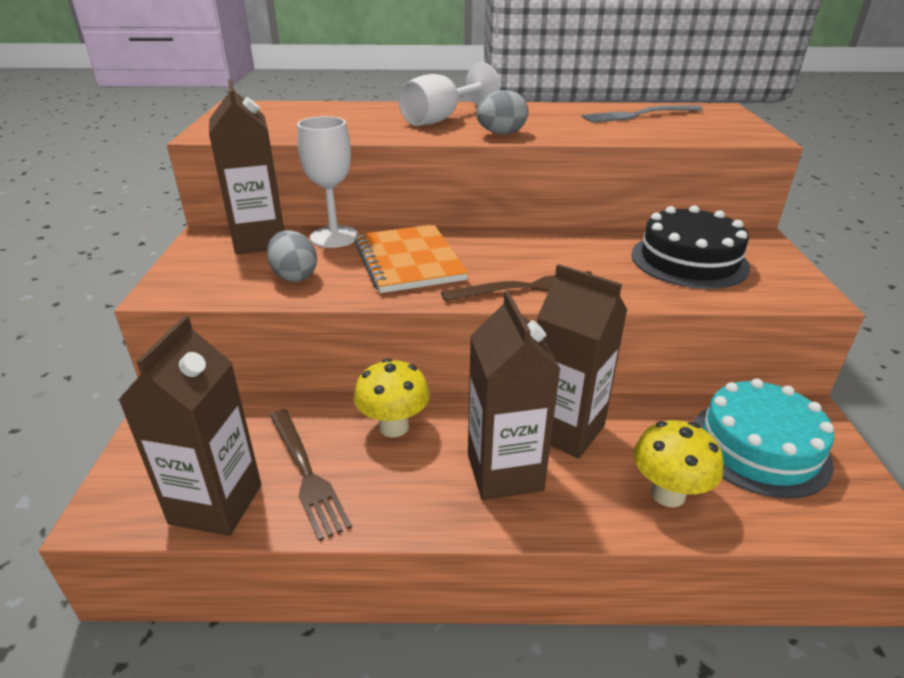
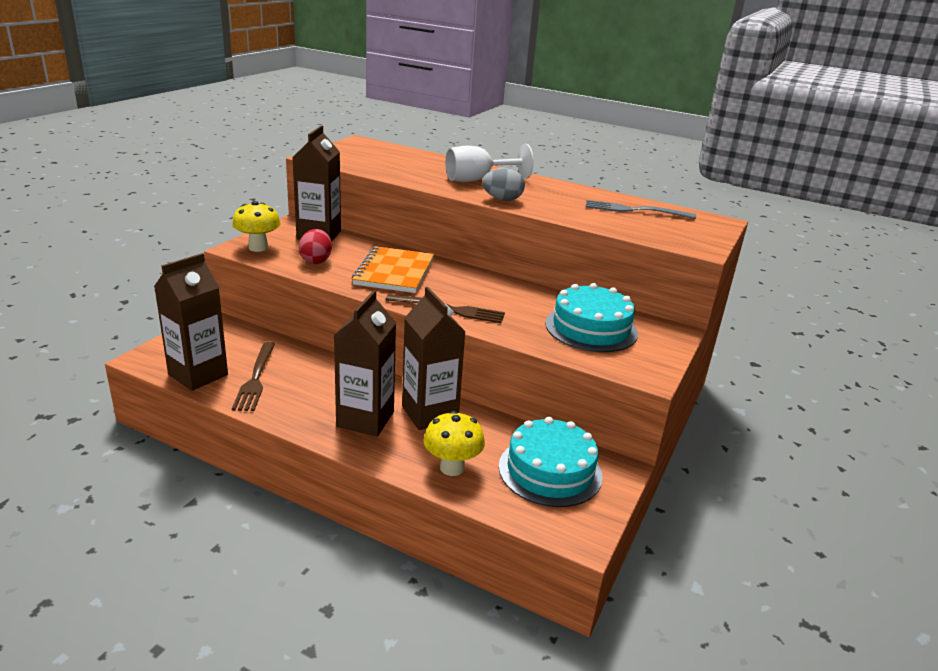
camera: 25 degrees right, 5 degrees down
(294, 276) = (316, 261): grey egg -> red egg
(334, 237) = (366, 245): white goblet -> none
(394, 426) = (327, 374): yellow mushroom -> yellow mushroom (258, 248)
(689, 260) = (591, 328): black cake -> turquoise cake

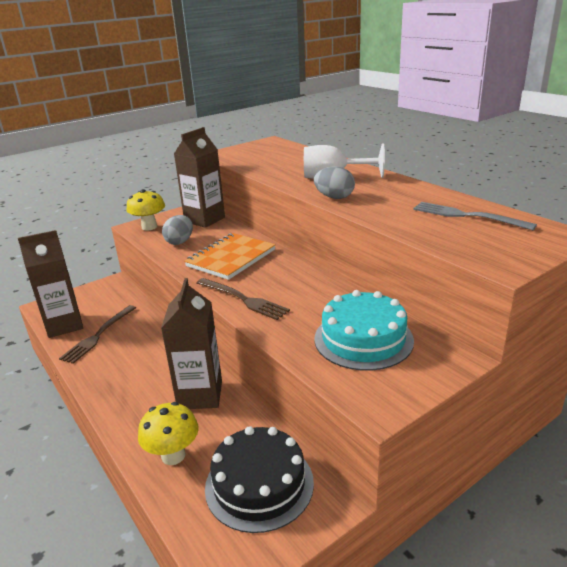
camera: 30 degrees right, 0 degrees up
(316, 261) = (180, 242): red egg -> grey egg
(365, 419) = (144, 389): brown carton -> none
(550, 471) = (259, 484): turquoise cake -> black cake

